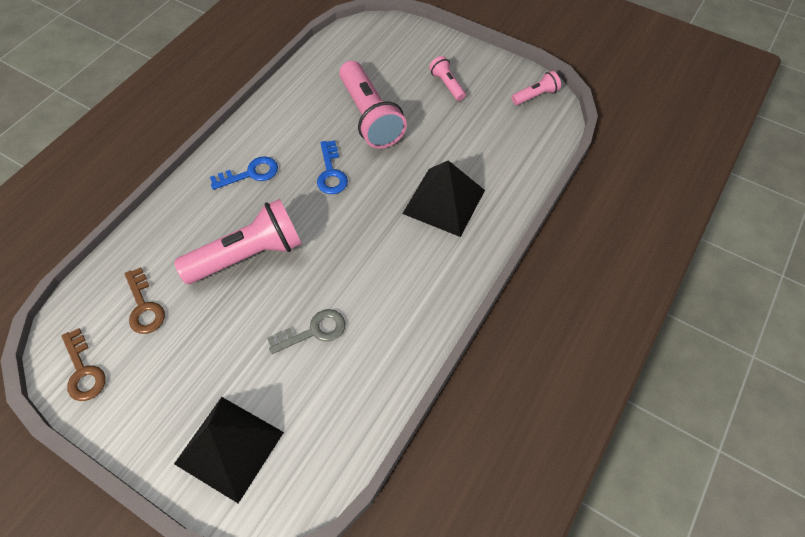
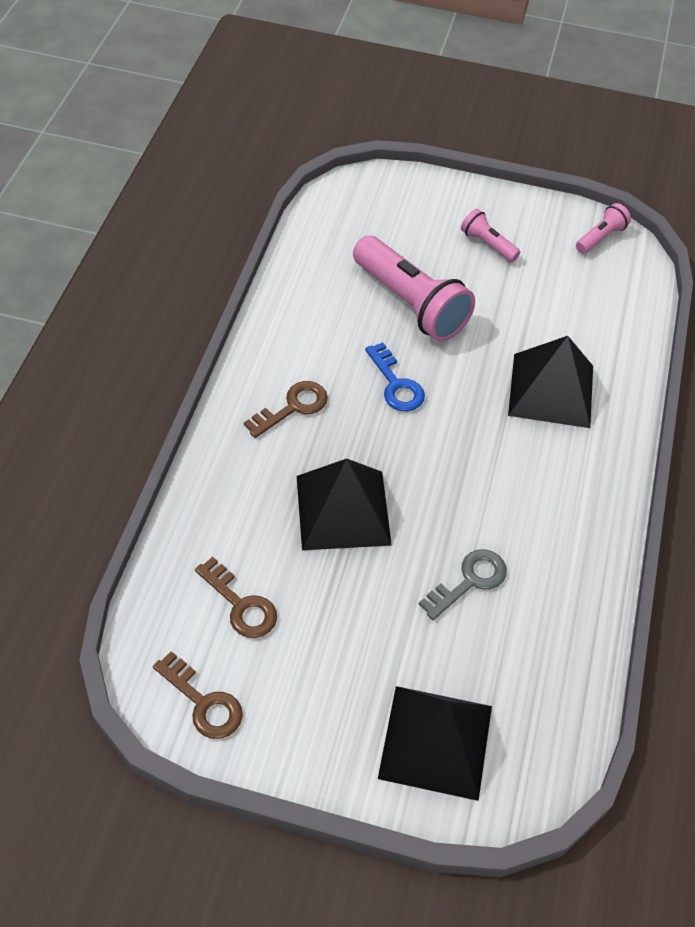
camera: 20 degrees left, 5 degrees down
(248, 255) = (343, 509): pink flashlight -> black pyramid
(250, 174) = (292, 407): blue key -> brown key

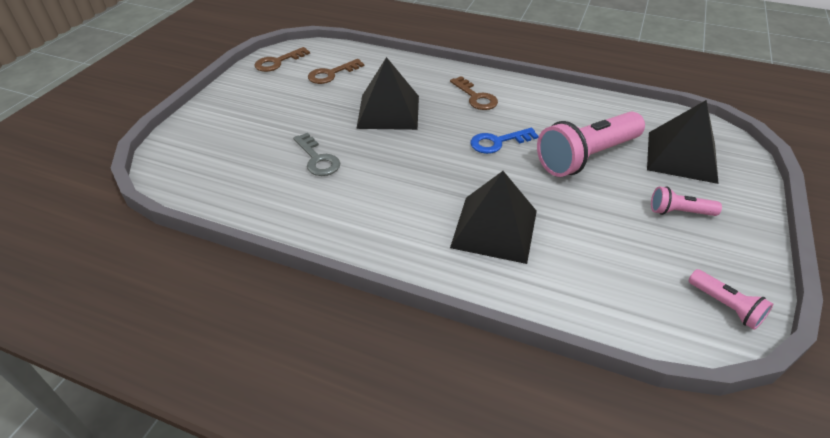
camera: 100 degrees right, 10 degrees down
(436, 742) = (213, 133): black pyramid -> black pyramid (681, 156)
(487, 244) = (679, 212): pink flashlight -> pink flashlight turned 135 degrees counterclockwise

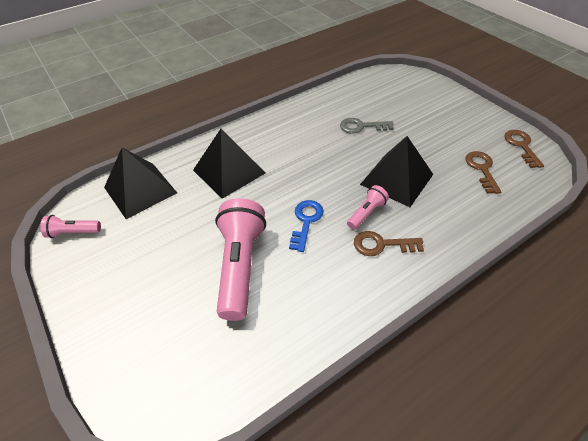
camera: 125 degrees right, 5 degrees up
(679, 212) = (138, 275): pink flashlight -> pink flashlight (366, 213)
(681, 156) = (175, 339): black pyramid -> black pyramid (140, 190)

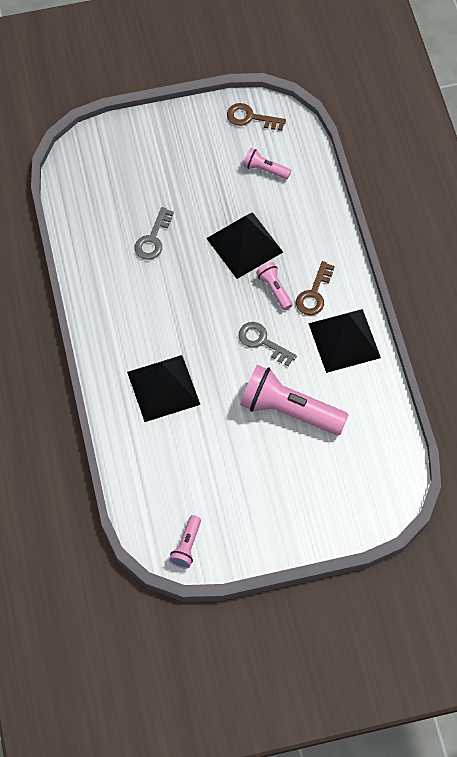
camera: 70 degrees left, 15 degrees up
(140, 190) = (152, 477): black pyramid -> black pyramid (344, 340)
(306, 221) = (262, 342): blue key -> grey key
(482, 169) = (265, 169): brown key -> pink flashlight

